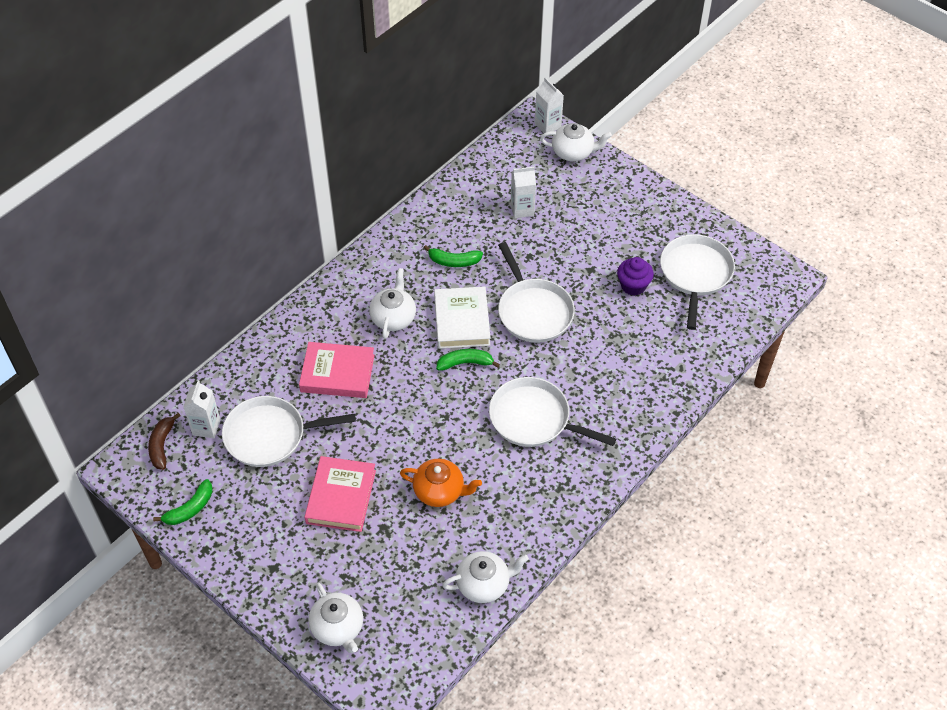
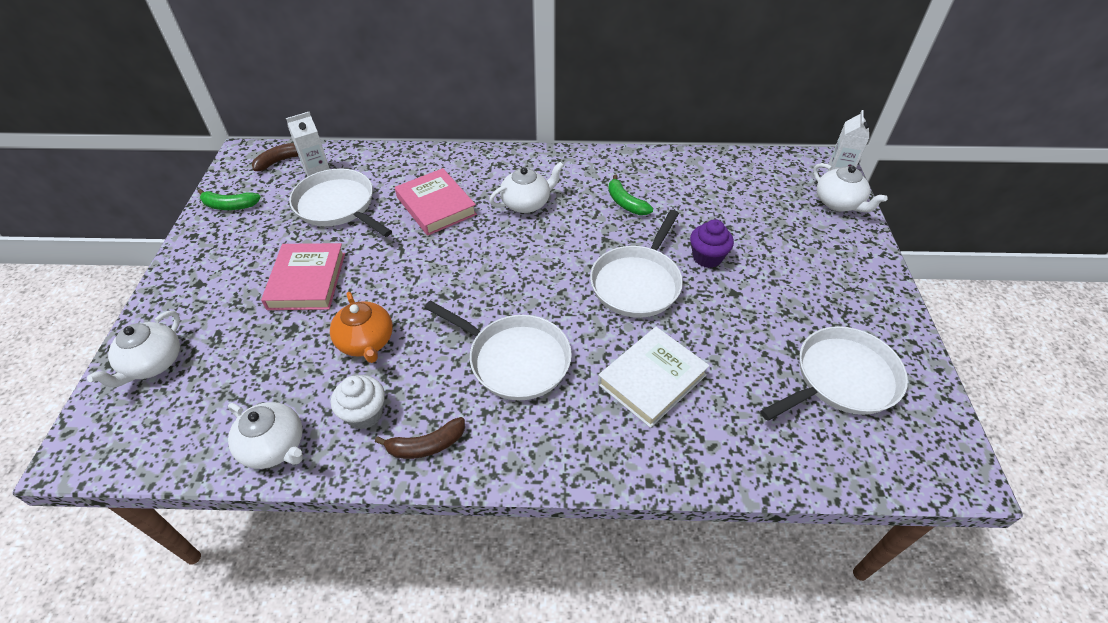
camera: 50 degrees right, 5 degrees down
(341, 497) = (307, 281): pink book -> pink book turned 60 degrees counterclockwise
(462, 321) = (570, 244): white book -> white book (652, 379)
(465, 363) = (528, 273): green banana -> none
(502, 523) = (364, 414): none -> white cupcake
(522, 209) = (733, 209): white carton -> none
(533, 419) = (515, 359): white pan -> white pan turned 135 degrees clockwise
(556, 503) = (426, 445): none -> brown banana
(633, 286) = (759, 336): purple cupcake -> purple cupcake (707, 257)

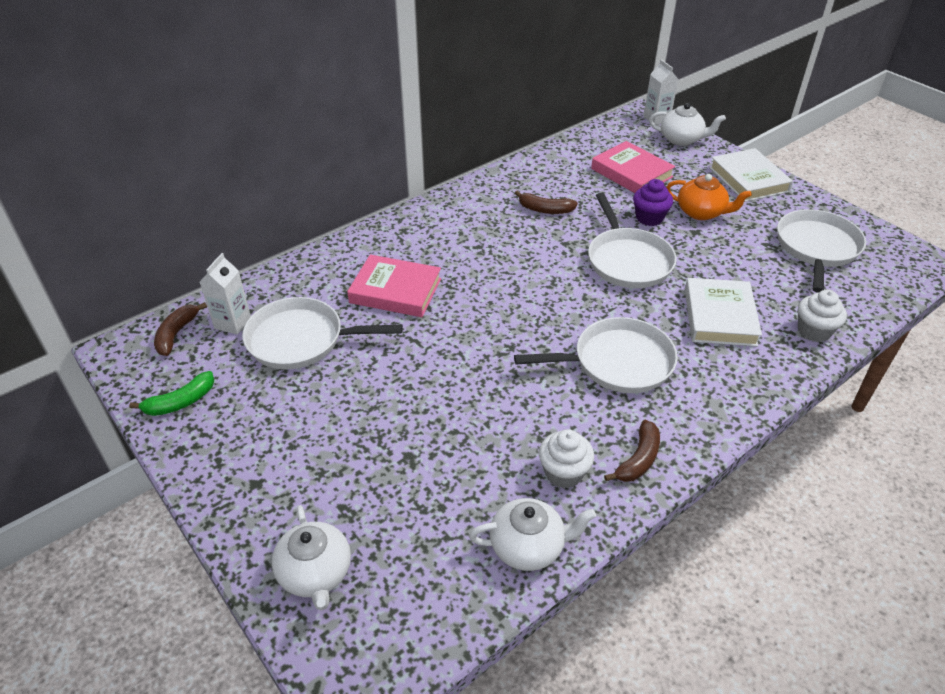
camera: 40 degrees left, 5 degrees down
(307, 281) = (365, 414): pink book -> pink book (631, 173)
(366, 342) = (489, 424): orange teapot -> orange teapot (701, 212)
(526, 203) = (470, 249): white teapot -> none
(625, 203) = (545, 210): green banana -> brown banana
(724, 452) = (813, 331): none -> white cupcake
(858, 274) = (748, 179): none -> white book

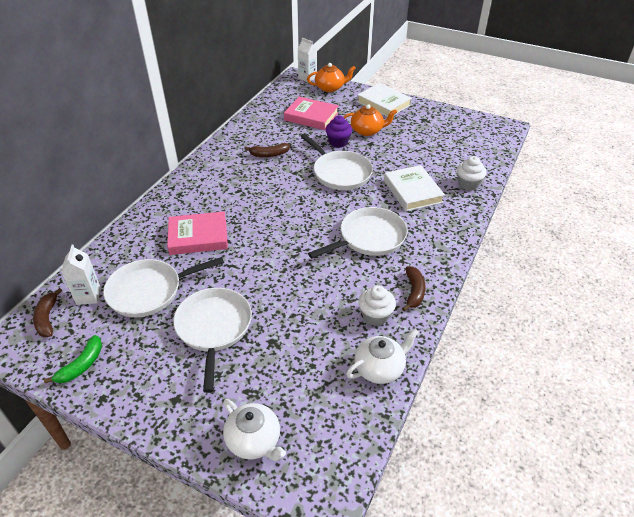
camera: 25 degrees left, 0 degrees up
(681, 139) = (330, 88): white teapot -> orange teapot
(816, 248) = (443, 135): white pan -> white pan (214, 328)

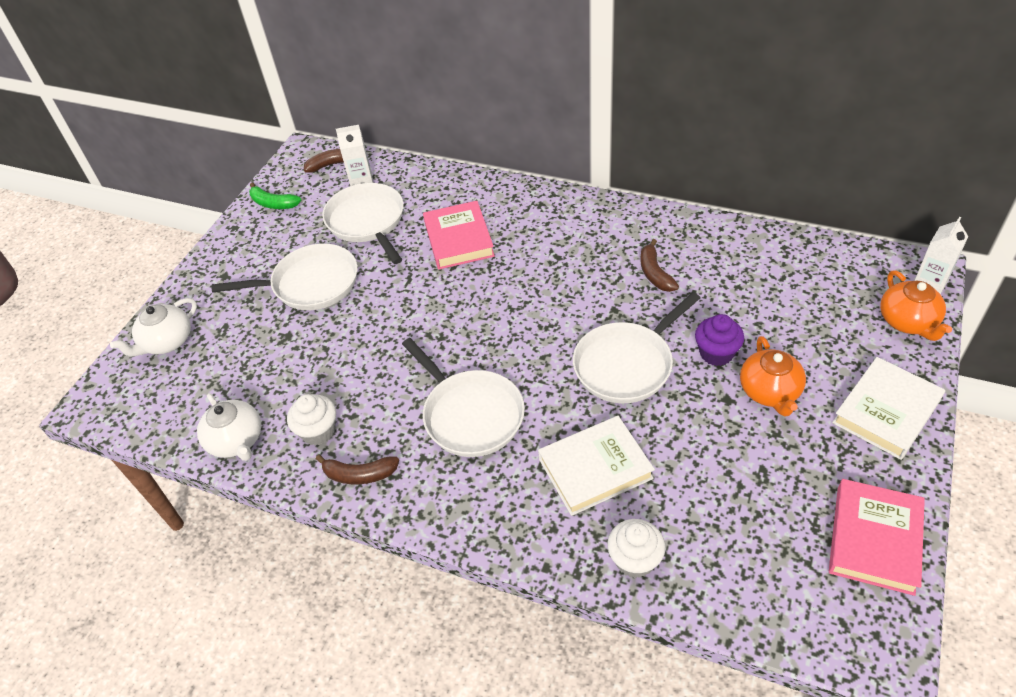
camera: 90 degrees right, 5 degrees up
(311, 116) = (788, 307): pink book -> pink book (874, 539)

